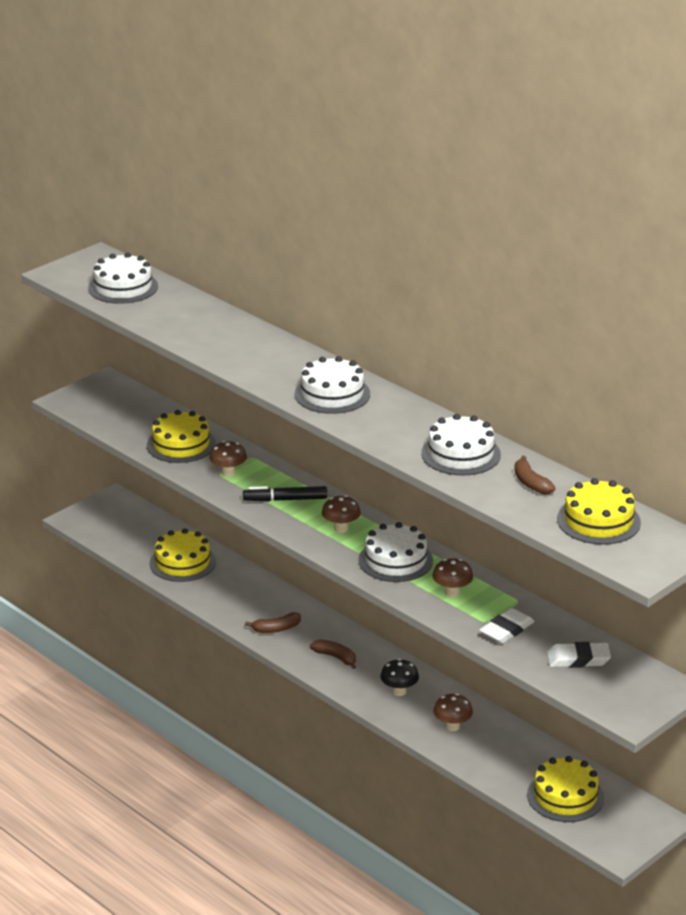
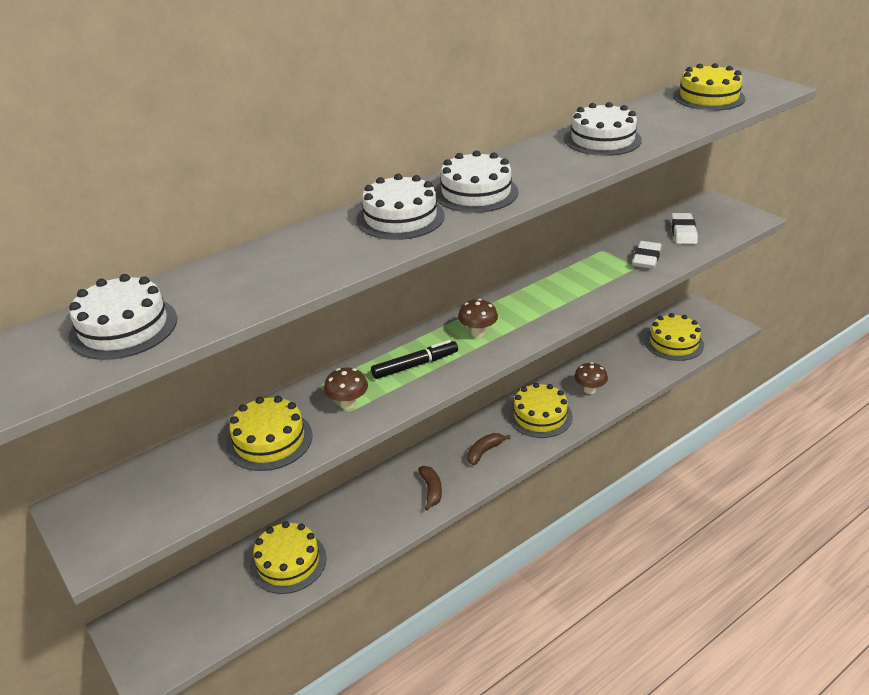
camera: 80 degrees left, 5 degrees up
(285, 499) = (415, 365): black marker -> black marker turned 120 degrees counterclockwise
(395, 560) = (537, 305): white cake -> white cake (400, 218)
(399, 691) = (540, 416): black mushroom -> yellow cake
(452, 592) = (591, 279): brown mushroom -> none
(506, 630) = (646, 258): white eraser -> white eraser turned 60 degrees clockwise
(530, 483) = (651, 116): brown banana -> none

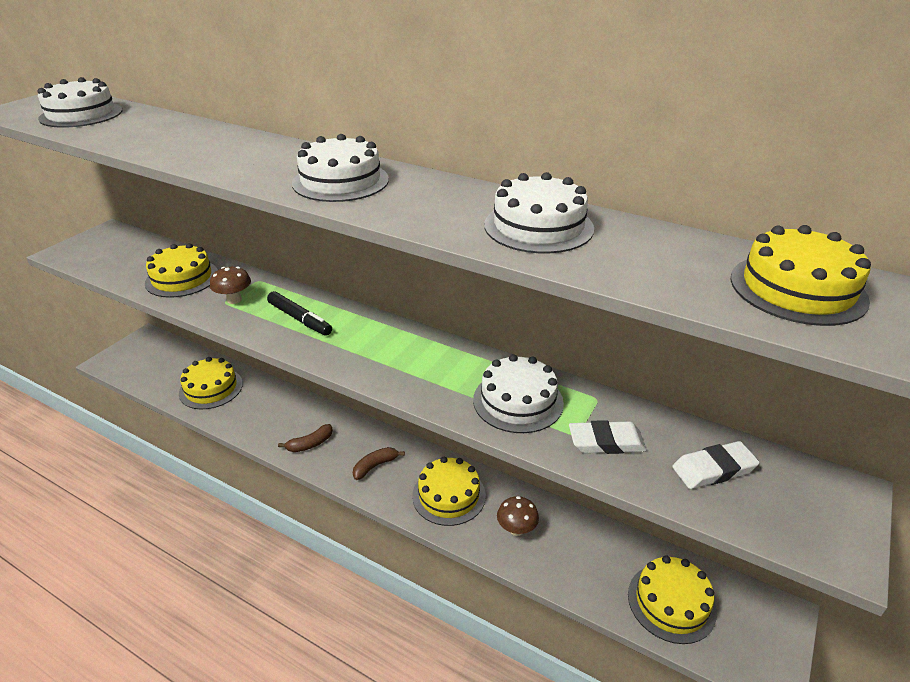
camera: 65 degrees right, 0 degrees up
(400, 218) = (271, 160): white cake -> white cake (518, 401)
(478, 333) = (367, 342): brown mushroom -> none
(484, 451) = (375, 466): brown banana -> brown banana turned 60 degrees counterclockwise

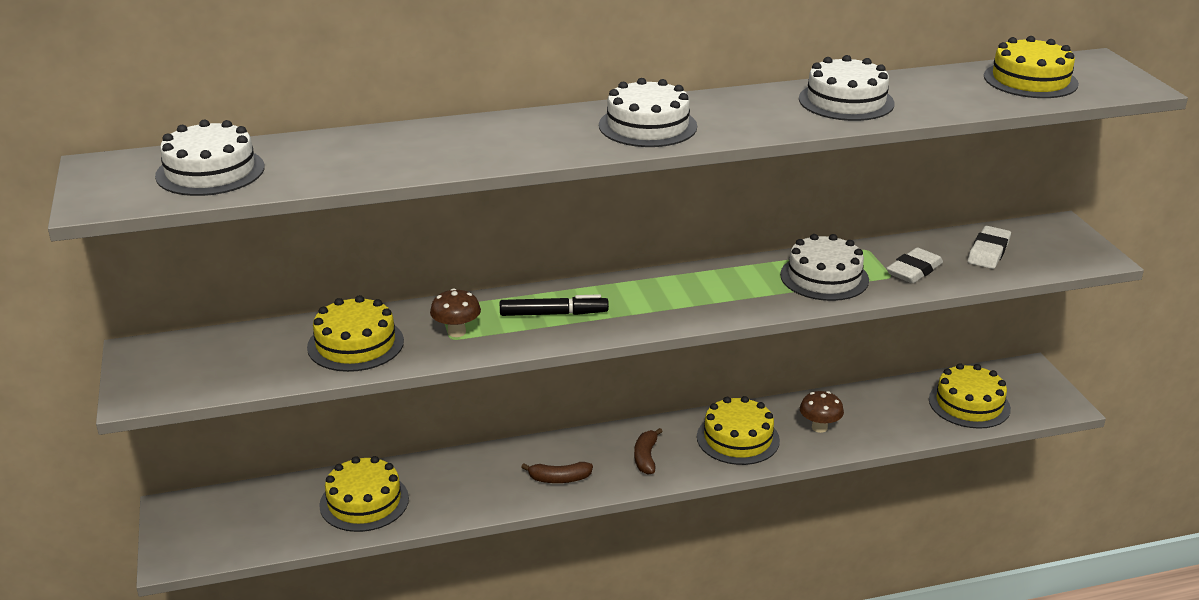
camera: 45 degrees left, 5 degrees down
(310, 444) = (559, 479): brown banana -> brown banana turned 75 degrees clockwise

